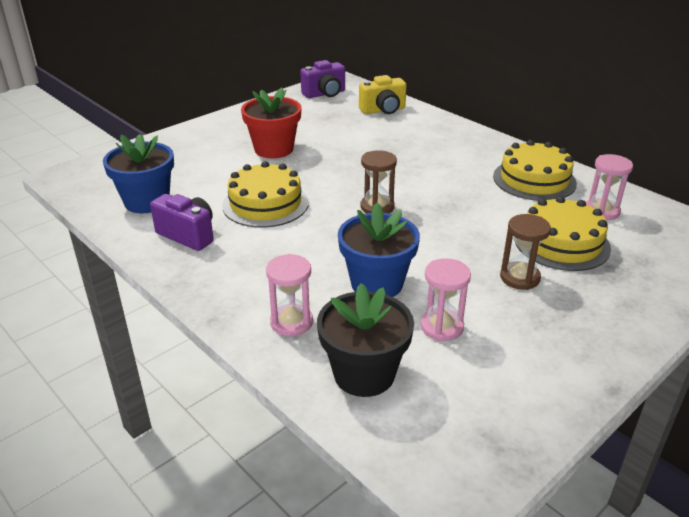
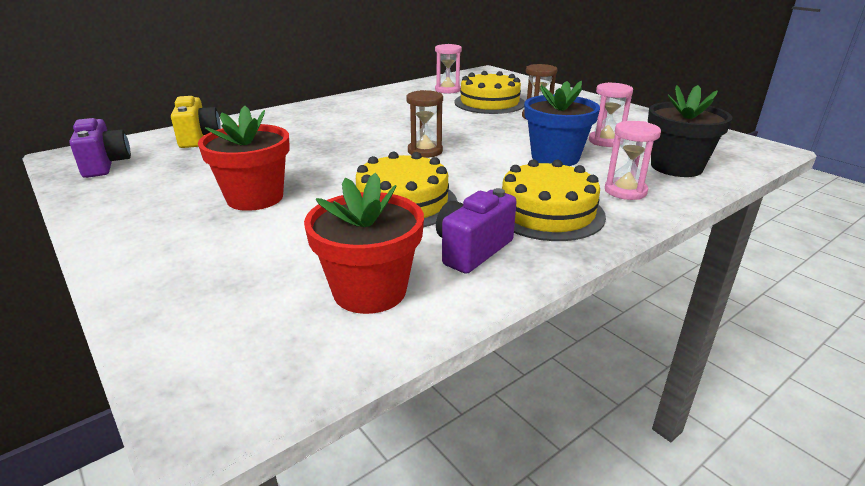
camera: 85 degrees left, 5 degrees down
(147, 201) = (369, 291): blue flower pot -> red flower pot
(534, 180) = (393, 100): yellow cake -> yellow cake (547, 212)

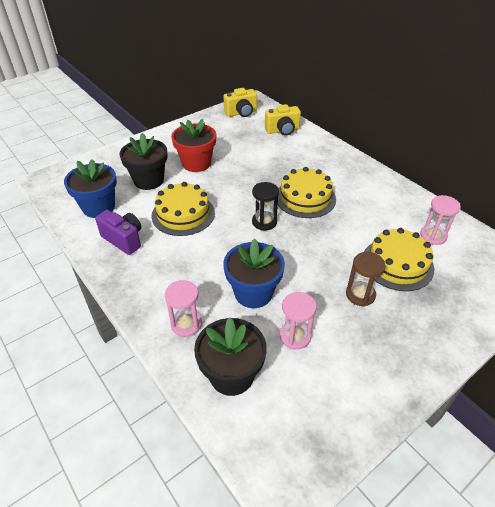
camera: 90 degrees right, 15 degrees up
(105, 165) = (241, 113): purple camera -> yellow camera
(290, 240) = (149, 180): none -> black flower pot
(369, 291) = (98, 207): red flower pot -> blue flower pot
(425, 151) = (264, 222): brown hourglass -> black hourglass
(547, 212) = (160, 275): yellow cake -> yellow cake (305, 198)

